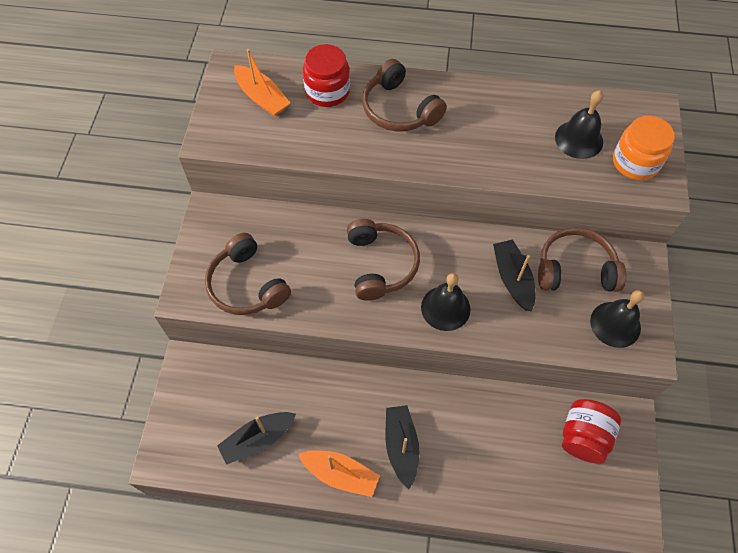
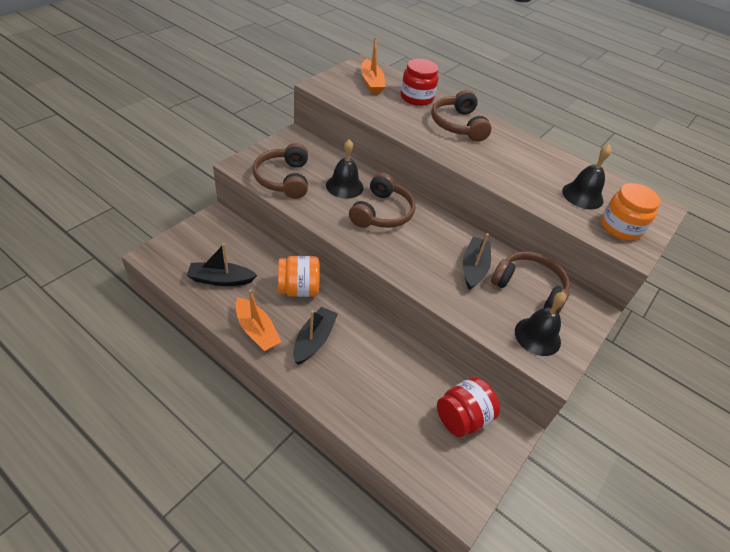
camera: 25 degrees right, 15 degrees down
(343, 397) = (298, 289): none -> orange jar
(445, 308) = (408, 258): black bell -> black bell (344, 186)

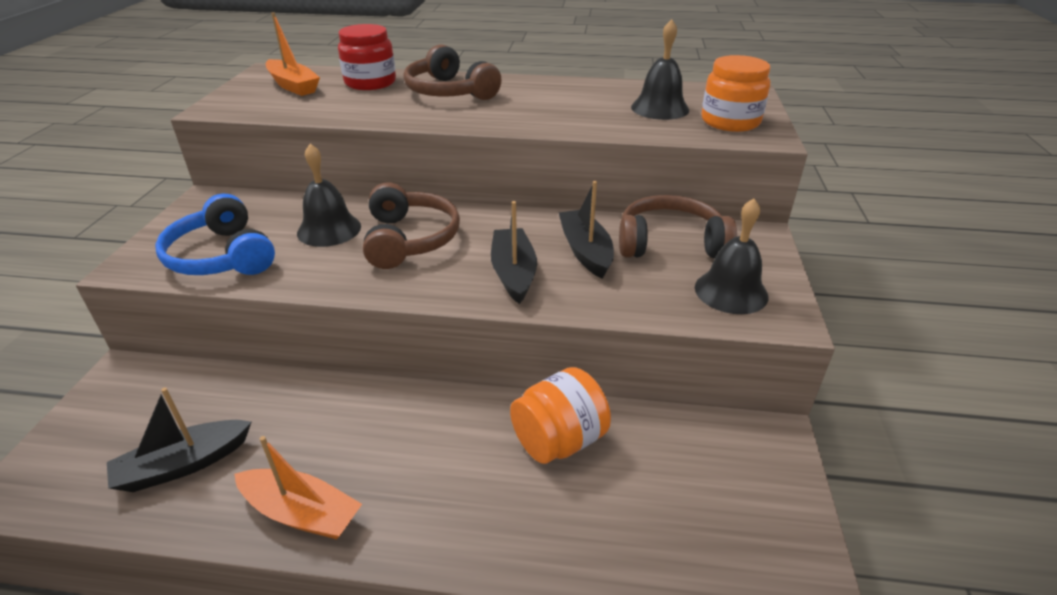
camera: 25 degrees left, 10 degrees down
(284, 179) = (222, 256): brown headphones -> blue headphones
(298, 289) = (336, 412): orange jar -> orange jar (559, 440)
(314, 340) = (412, 474): black boat -> black boat (513, 273)
(462, 418) = (705, 461): red jar -> none

